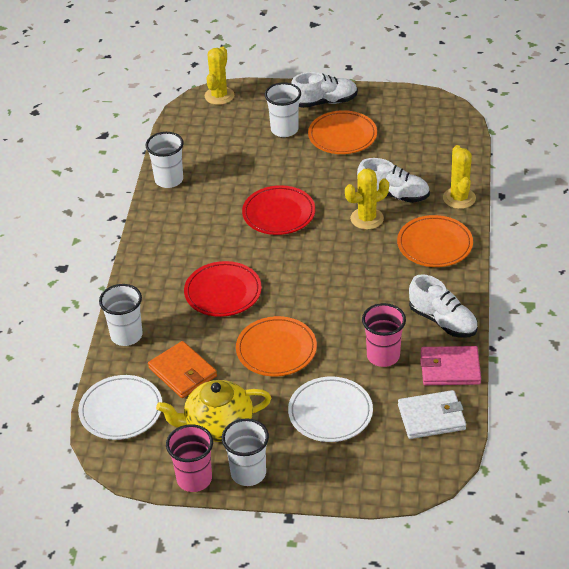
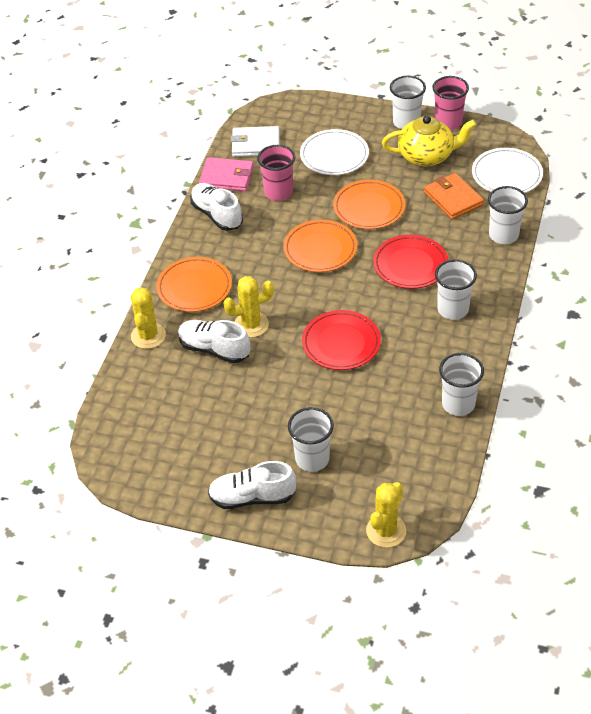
camera: 170 degrees left, 5 degrees up
(177, 255) = (453, 309): none -> white cup
(342, 136) = (245, 439): orange plate -> orange plate (320, 249)

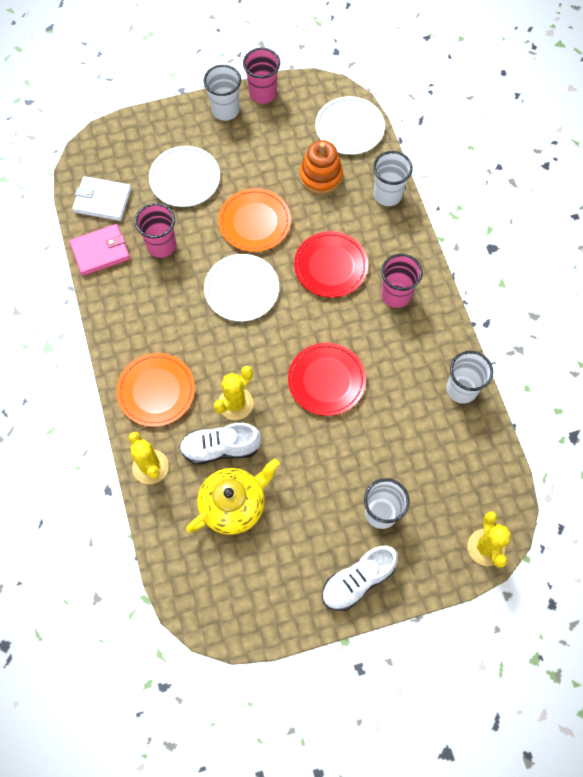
camera: 35 degrees left, 20 degrees up
(217, 215) = (121, 299): white shoe -> none
(255, 144) = (102, 200): white wallet -> white wallet turned 45 degrees clockwise
(320, 249) = (241, 289): orange plate -> white plate
(426, 156) = (268, 140): yellow teapot -> yellow teapot (234, 504)
(453, 198) = (320, 176): orange wallet -> orange stacking toy
(453, 309) = (396, 295): white cup -> pink cup

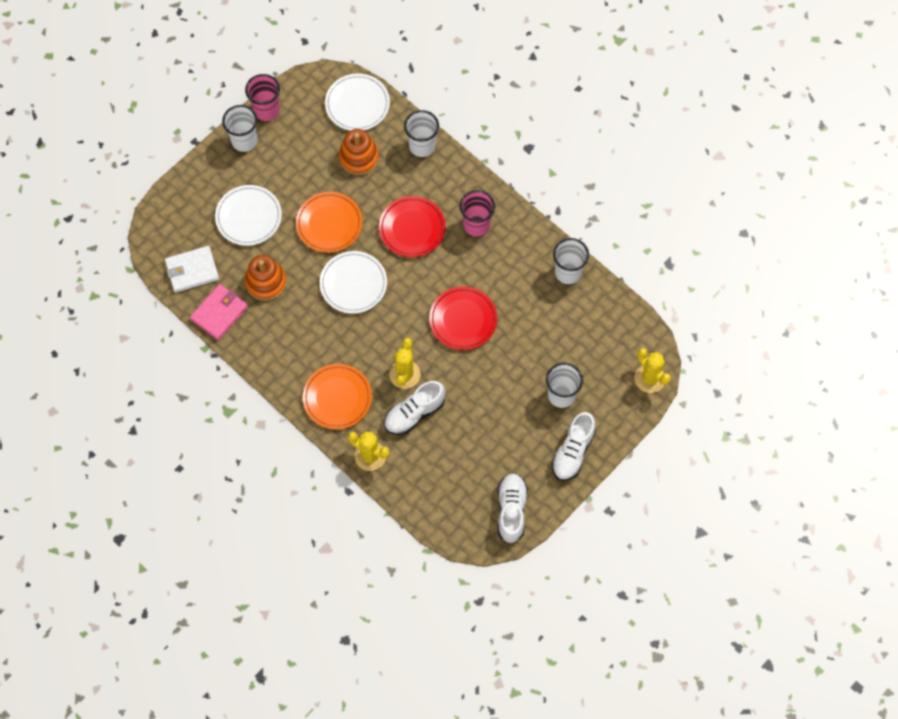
camera: 30 degrees left, 0 degrees up
(161, 245) = (266, 282): pink cup -> orange stacking toy
(234, 504) = (450, 448): yellow teapot -> none
(256, 607) = (511, 510): none -> white shoe

